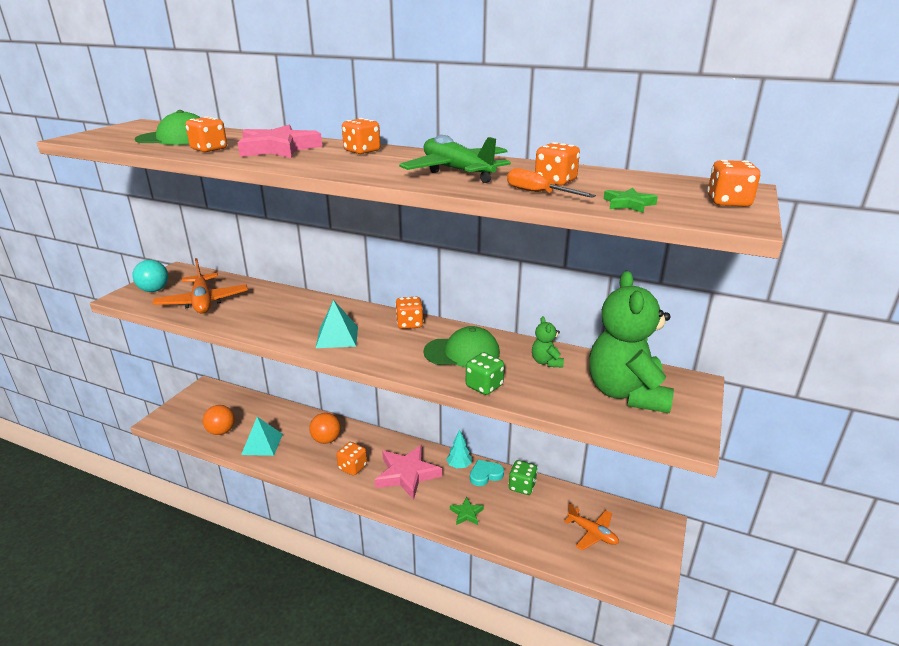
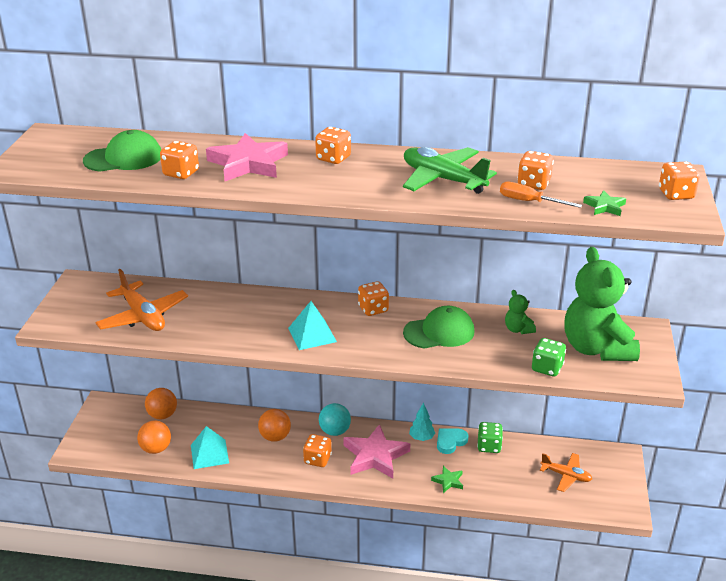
camera: 15 degrees left, 5 degrees up
(154, 290) = (76, 310): turquoise ball -> turquoise ball (335, 431)
(244, 404) = (162, 415): none -> orange ball
(484, 386) = (476, 362): green dice -> green dice (547, 368)

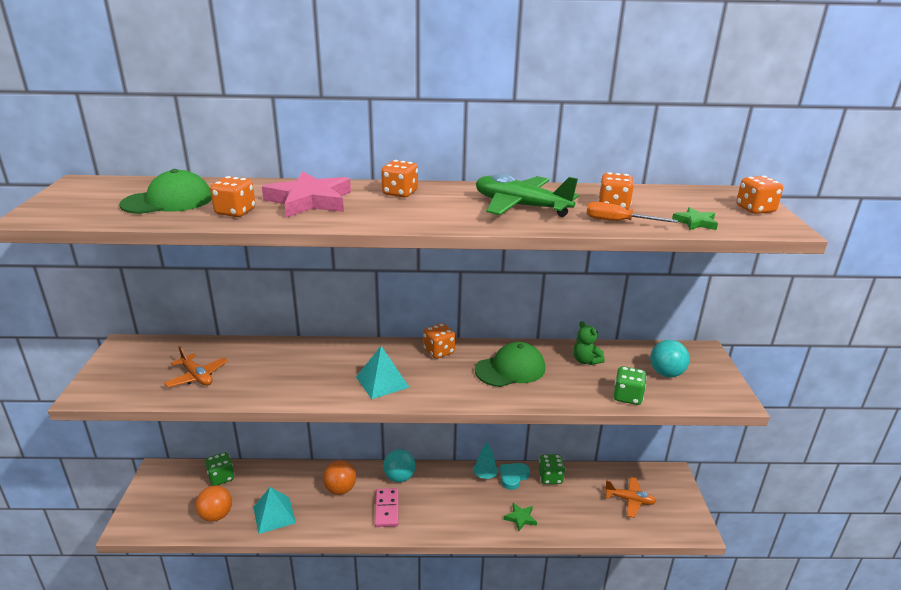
camera: 10 degrees left, 5 degrees down
(143, 316) = (197, 377): orange plane -> orange plane, size x0.62
(162, 415) = (221, 477): orange ball -> green dice
(317, 459) = (387, 509): orange dice -> pink domino
(375, 456) = (444, 499): pink star -> none
(596, 348) = (666, 373): green teddy bear -> turquoise ball

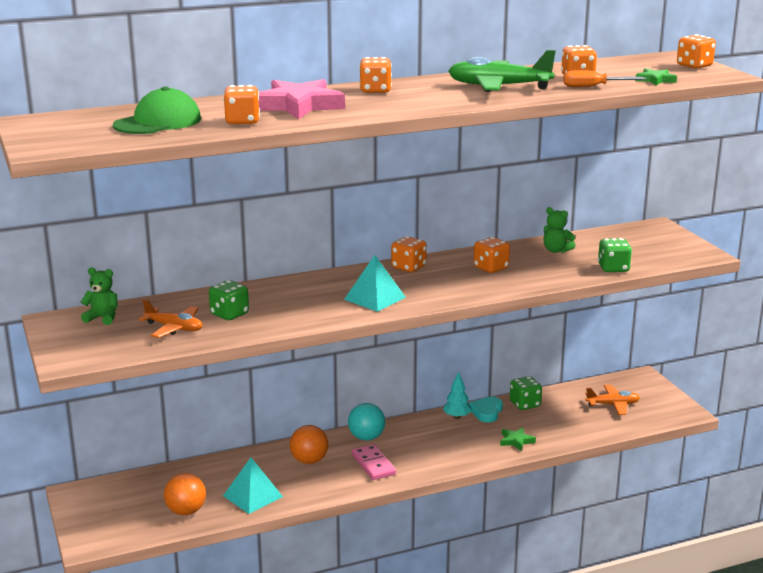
camera: 20 degrees left, 5 degrees down
(158, 351) = (102, 318): none -> green teddy bear
(221, 477) = (161, 481): green dice -> green dice (229, 314)
(510, 369) = (491, 268): green cap -> orange dice
(666, 373) = (635, 247): turquoise ball -> none

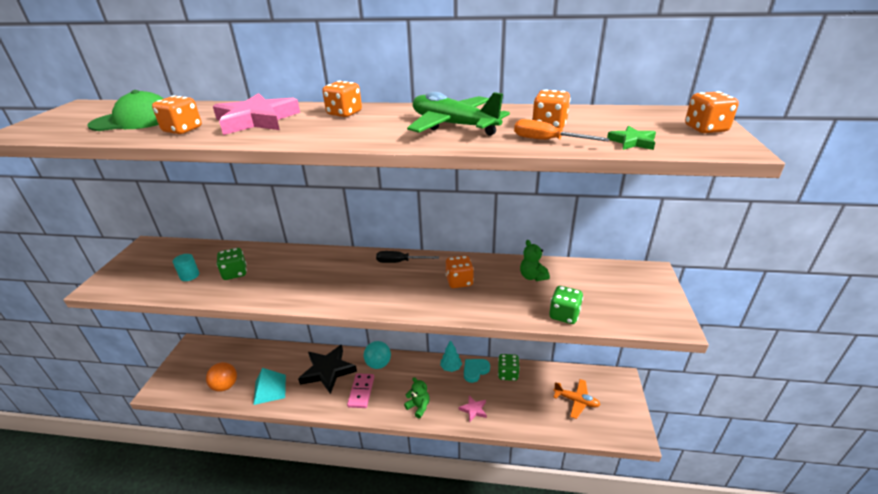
camera: 30 degrees right, 10 degrees up
(102, 318) = (169, 252): green teddy bear -> green teddy bear (418, 407)
(174, 328) = (189, 275): orange plane -> turquoise cylinder
(309, 460) = (328, 371): orange ball -> black star
(375, 298) = (340, 288): turquoise pyramid -> none
(408, 267) = (400, 262): orange dice -> black screwdriver
(516, 441) = (473, 410): green star -> pink star

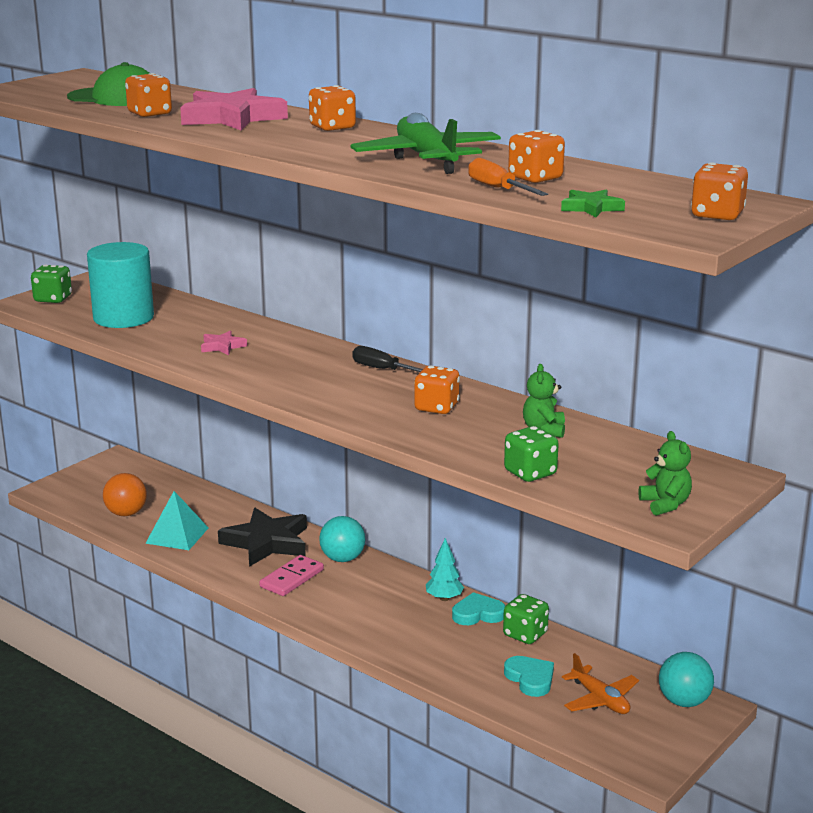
camera: 30 degrees right, 10 degrees down
(189, 275) = (123, 318): turquoise cylinder -> turquoise cylinder, size x2.36
(235, 273) = (174, 328): green dice -> green dice (53, 299)
(418, 407) = (355, 620): green teddy bear -> green teddy bear (665, 504)
(473, 410) = (430, 651): pink star -> pink star (222, 346)
(535, 404) = (530, 679): none -> turquoise heart
(609, 382) = (684, 701): none -> turquoise ball

